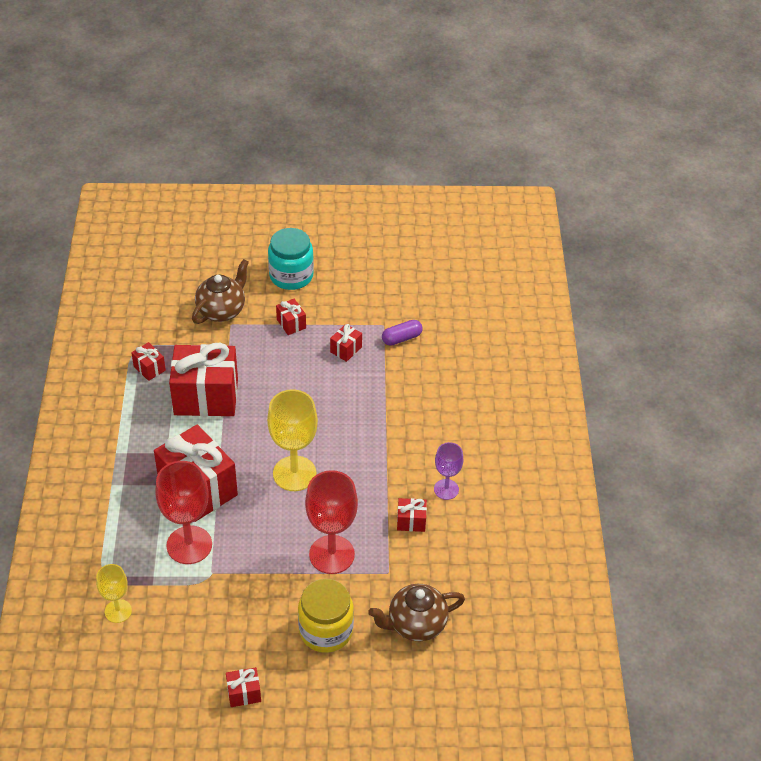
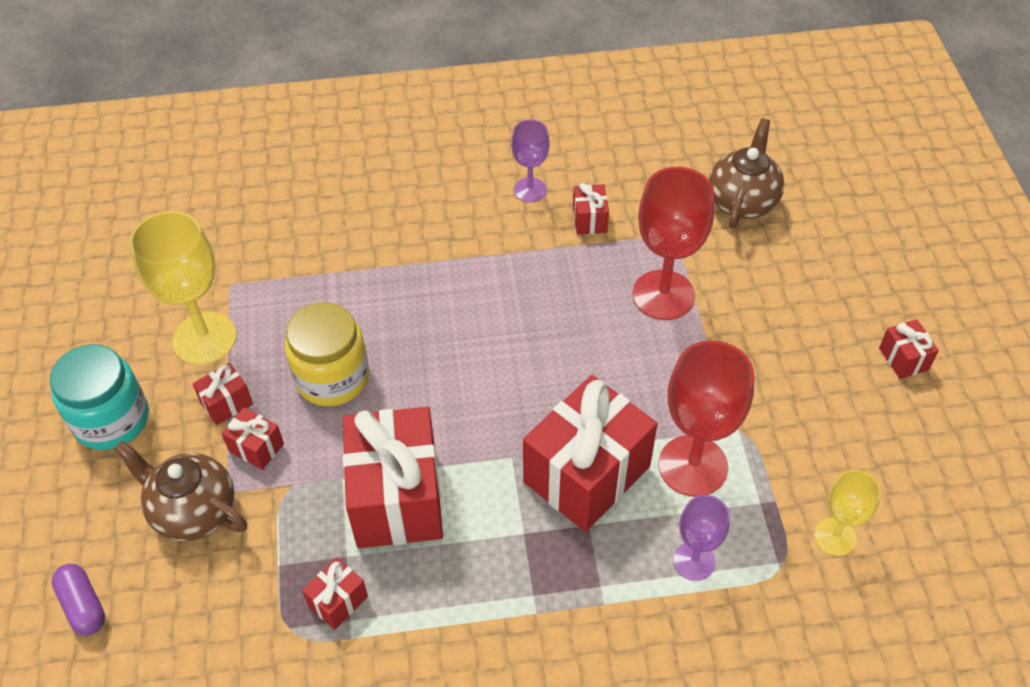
camera: 95 degrees left, 5 degrees up
(124, 533) = (694, 561): none -> purple goblet
(294, 473) = (534, 355): yellow goblet -> yellow goblet (204, 338)
(326, 630) = (781, 286): yellow jar -> yellow jar (332, 377)
(346, 349) = (283, 324): red gift -> red gift (256, 447)
(401, 338) = (257, 260): purple capsule -> purple capsule (83, 605)
(416, 624) = (742, 201): brown teapot -> brown teapot turned 135 degrees counterclockwise

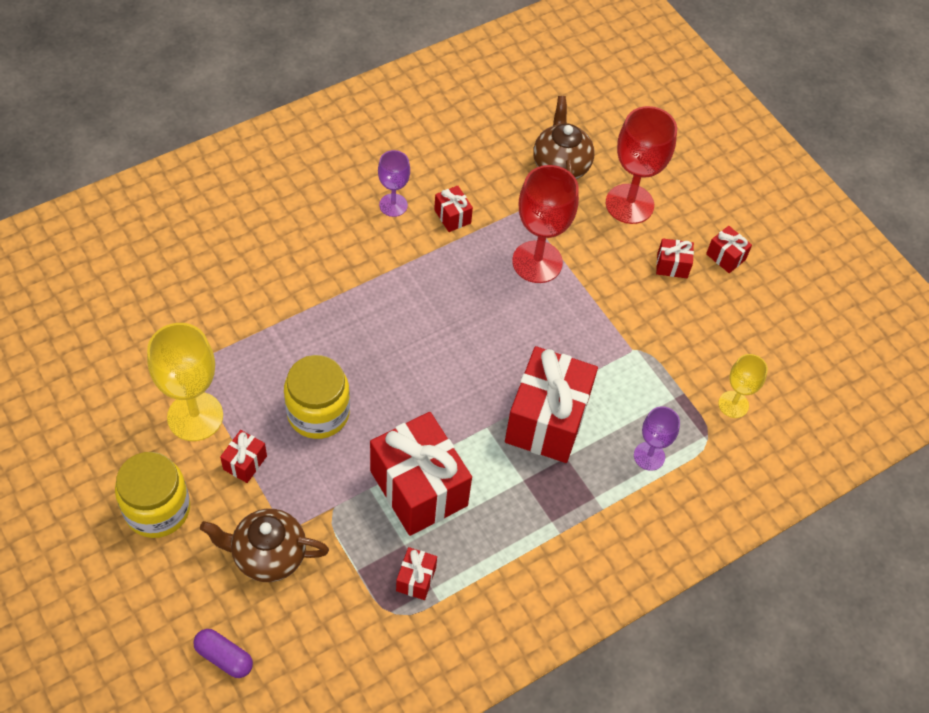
camera: 30 degrees left, 5 degrees up
(111, 419) = (157, 509): turquoise jar -> yellow jar
(256, 447) = (289, 489): red gift -> red gift (672, 266)
(693, 466) = (617, 387): red goblet -> red goblet (629, 204)

